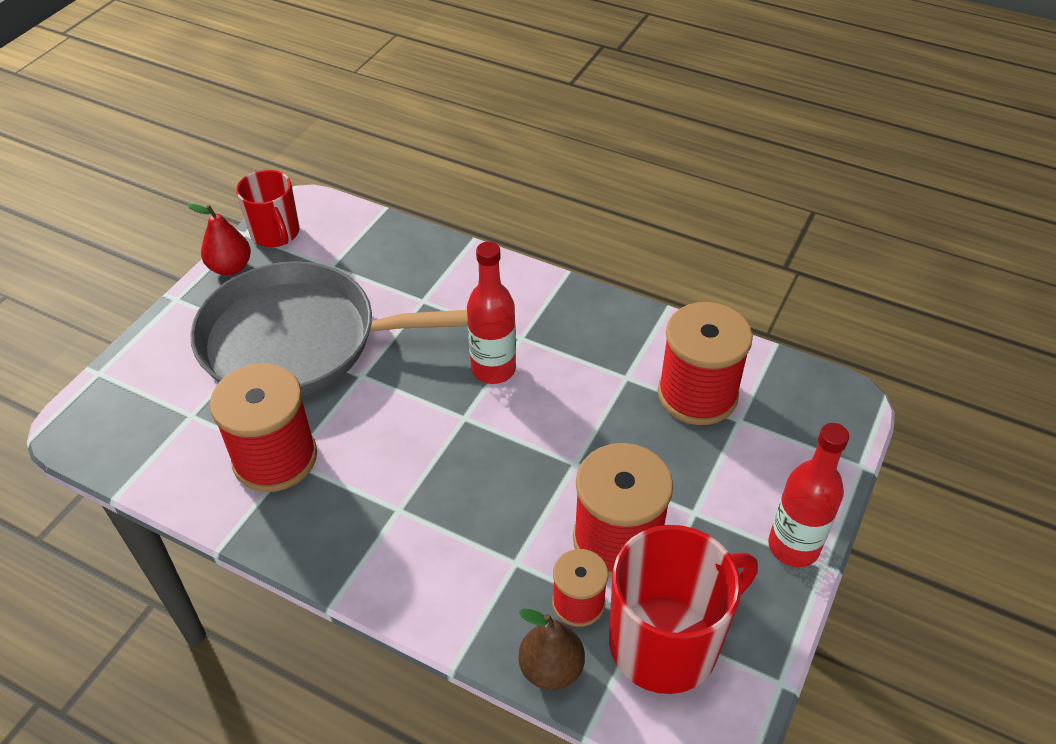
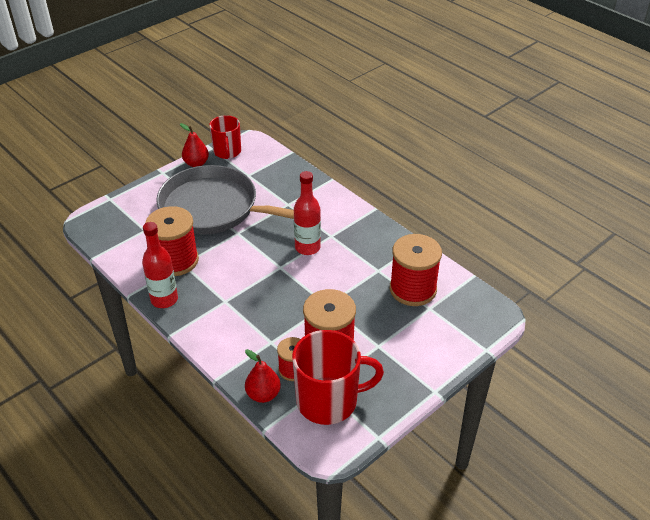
camera: 20 degrees right, 5 degrees down
(551, 669) = (263, 394): brown pear -> red pear
(793, 547) = (423, 377): red bottle -> red bottle (164, 299)

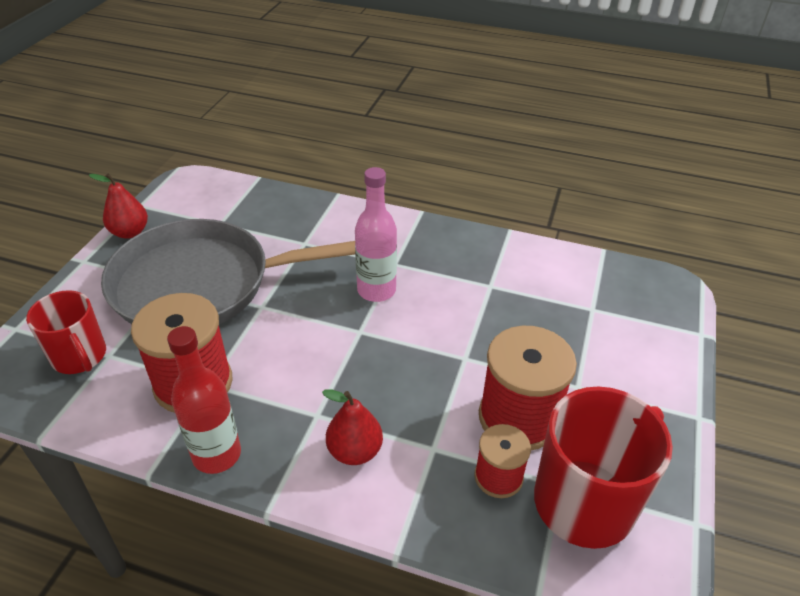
camera: 30 degrees left, 0 degrees up
(227, 152) = (167, 203): red mug -> red mug (80, 357)
(263, 394) = (489, 540): red pear -> red pear (355, 451)
(307, 247) = (376, 290): red bottle -> pink bottle
(413, 289) = (552, 293): red spool -> none

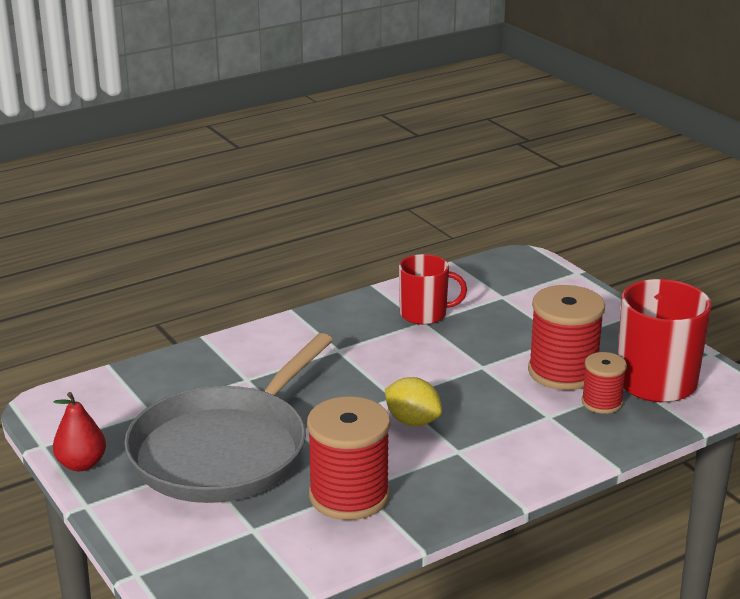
camera: 50 degrees left, 15 degrees down
(80, 357) = (233, 546): red mug -> red mug (425, 314)
(217, 454) = (442, 510): red bottle -> none
(334, 361) = (412, 421): none -> yellow lemon
(355, 451) = (513, 448): red pear -> none
(376, 290) = (358, 370): pink bottle -> none

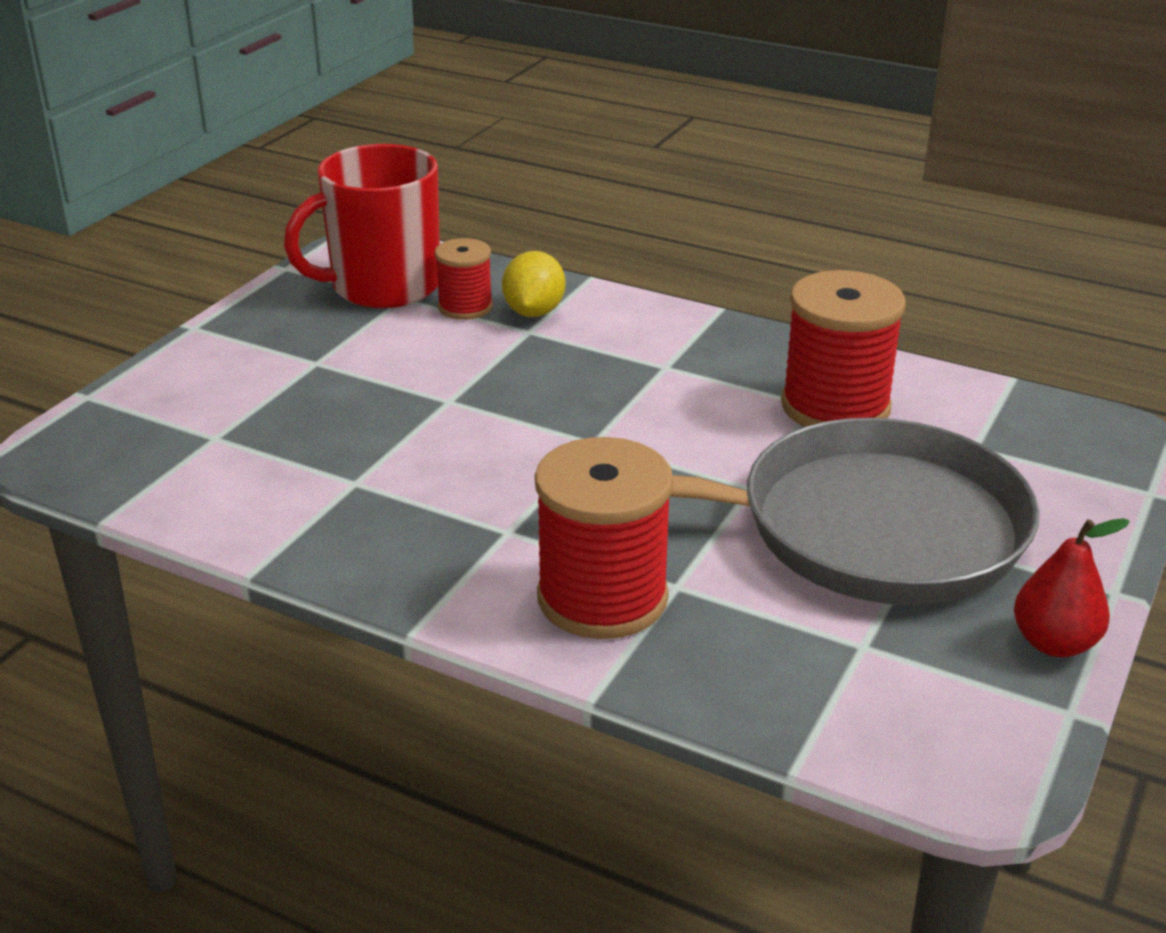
camera: 120 degrees left, 5 degrees up
(412, 421) = (636, 412): yellow lemon -> yellow lemon (534, 312)
(425, 314) = (327, 488): red mug -> none
(563, 372) = (413, 344): red spool -> red spool (602, 598)

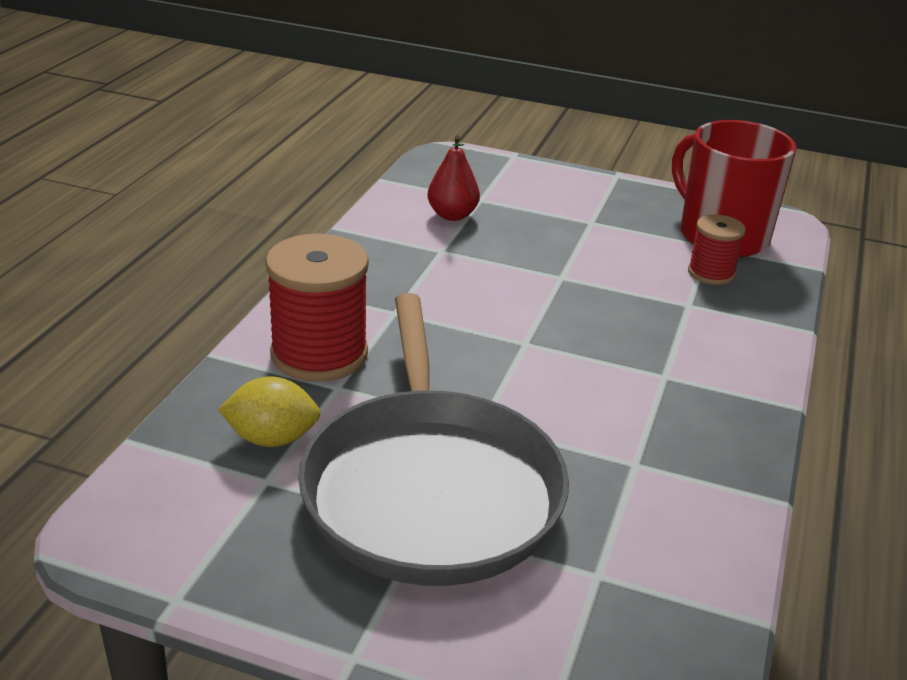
camera: 80 degrees right, 0 degrees up
(534, 312) = (723, 305): yellow lemon -> yellow lemon (272, 439)
(835, 407) = (637, 478): red spool -> none
(1054, 643) = (270, 599): red pear -> red pear (452, 215)

